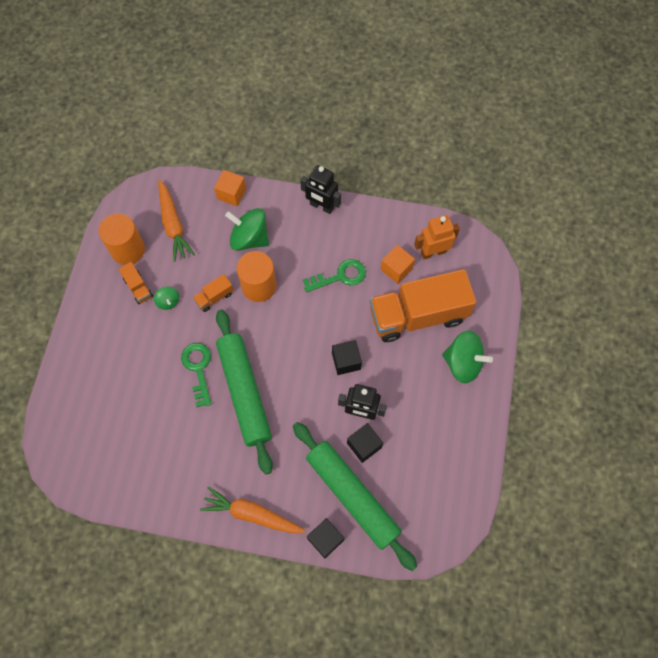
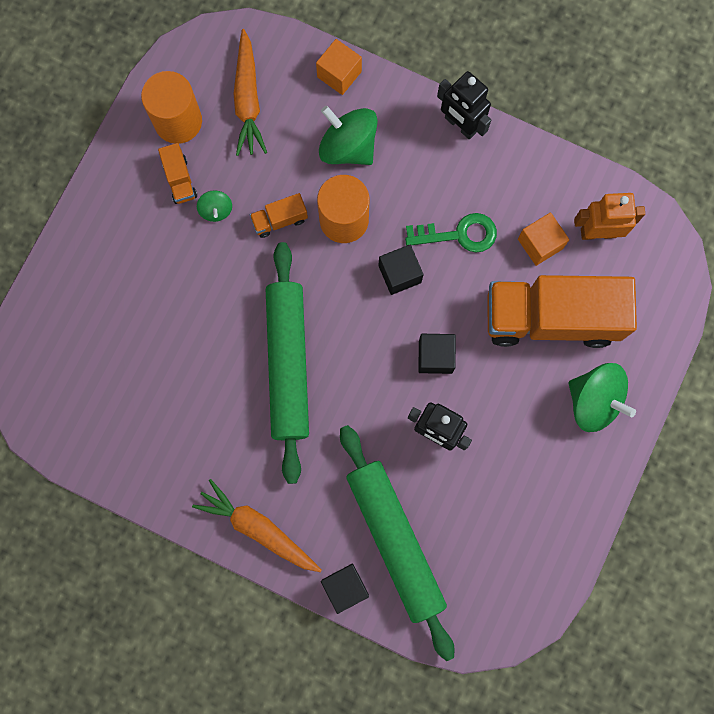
camera: 15 degrees right, 10 degrees up
(198, 369) = (234, 315): green key -> none
(364, 445) = (428, 478): black cube -> black cube (399, 274)

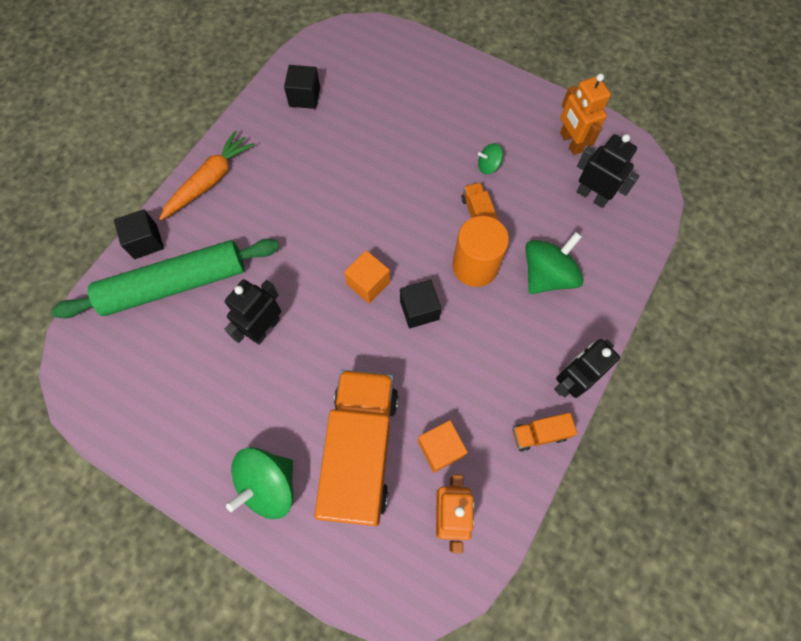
camera: 95 degrees right, 10 degrees down
(178, 121) = (570, 142): orange cylinder -> orange robot
(180, 180) = (517, 141): orange truck -> orange truck (539, 434)
(248, 100) = (592, 196): orange carrot -> black robot
(288, 364) = (346, 212): green rolling pin -> none
(339, 74) = (621, 273): orange cube -> orange cube (368, 283)
(435, 356) = (336, 334): black cube -> black cube (304, 97)
(459, 234) = (455, 368): green key -> none

